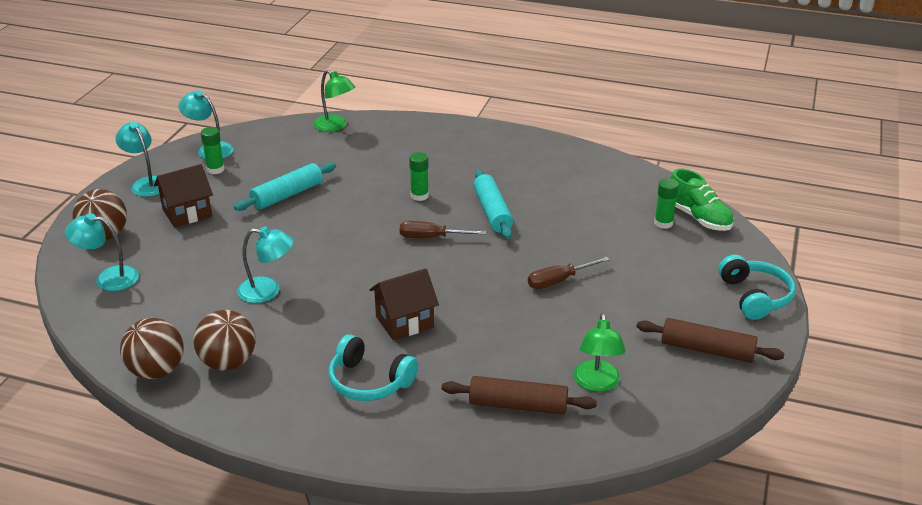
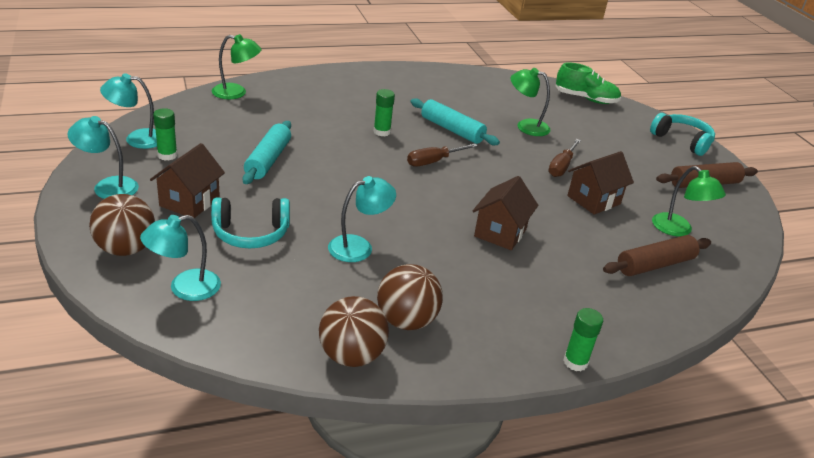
camera: 40 degrees left, 0 degrees up
(369, 381) = (537, 289): turquoise headphones -> turquoise headphones (251, 233)
(545, 324) = (593, 200): none -> brown house
(579, 229) = (526, 126): none -> green lamp
(663, 223) = (571, 108): green glue stick -> green glue stick (575, 362)

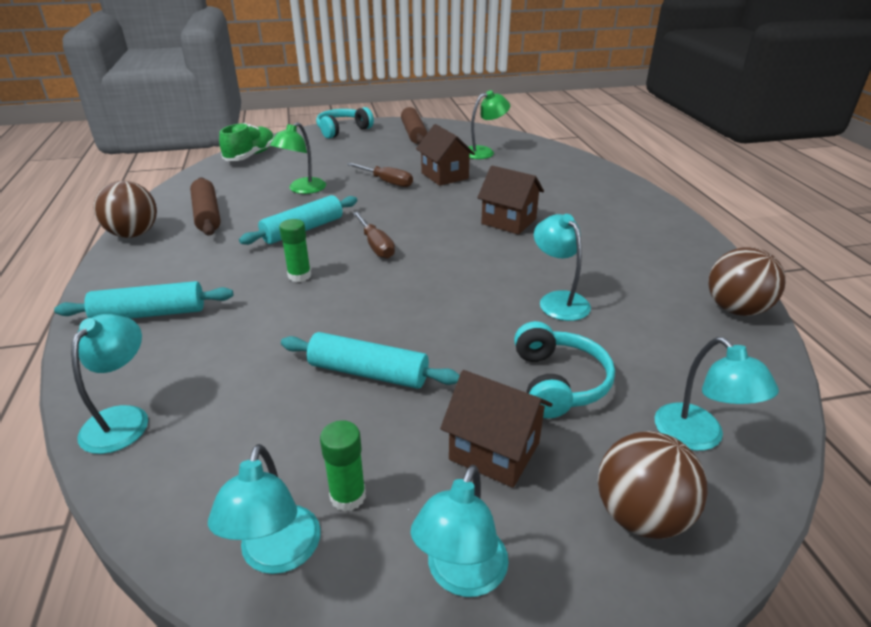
camera: 80 degrees left, 0 degrees up
(236, 93) = (123, 419): green lamp -> turquoise lamp
(330, 88) = (150, 314): none -> turquoise rolling pin
(406, 321) = (667, 278): brown ball -> brown ball (134, 234)
(575, 362) = (672, 209): green glue stick -> none
(655, 265) = (535, 166): brown rolling pin -> brown rolling pin (207, 215)

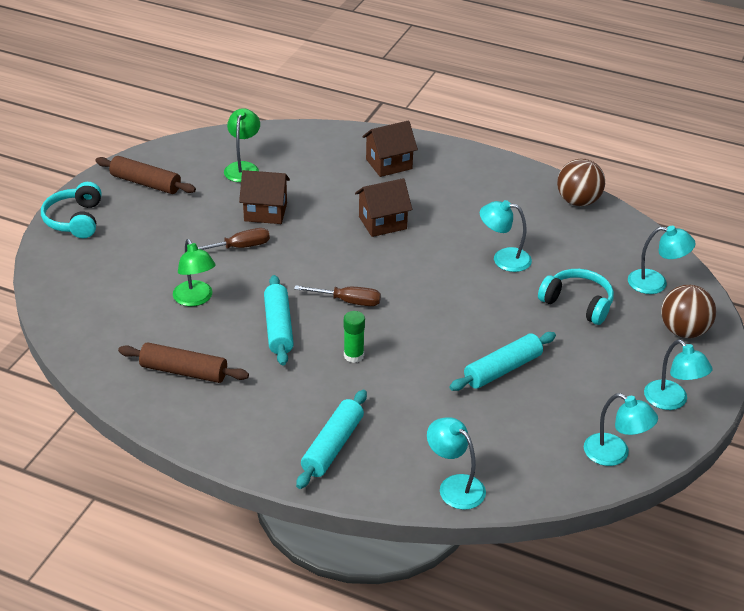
camera: 55 degrees left, 5 degrees up
(134, 234) = (174, 425): brown ball -> none
(250, 156) = (67, 302): green shoe -> none
(348, 496) = (596, 417): green glue stick -> none
(494, 451) = (608, 353): brown house -> brown house (389, 164)

